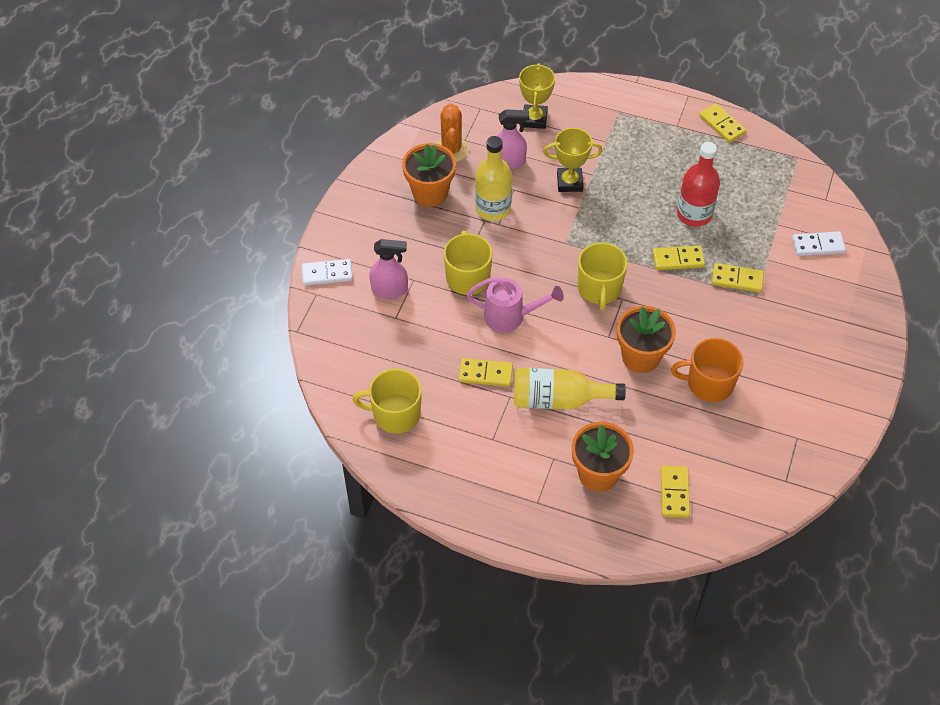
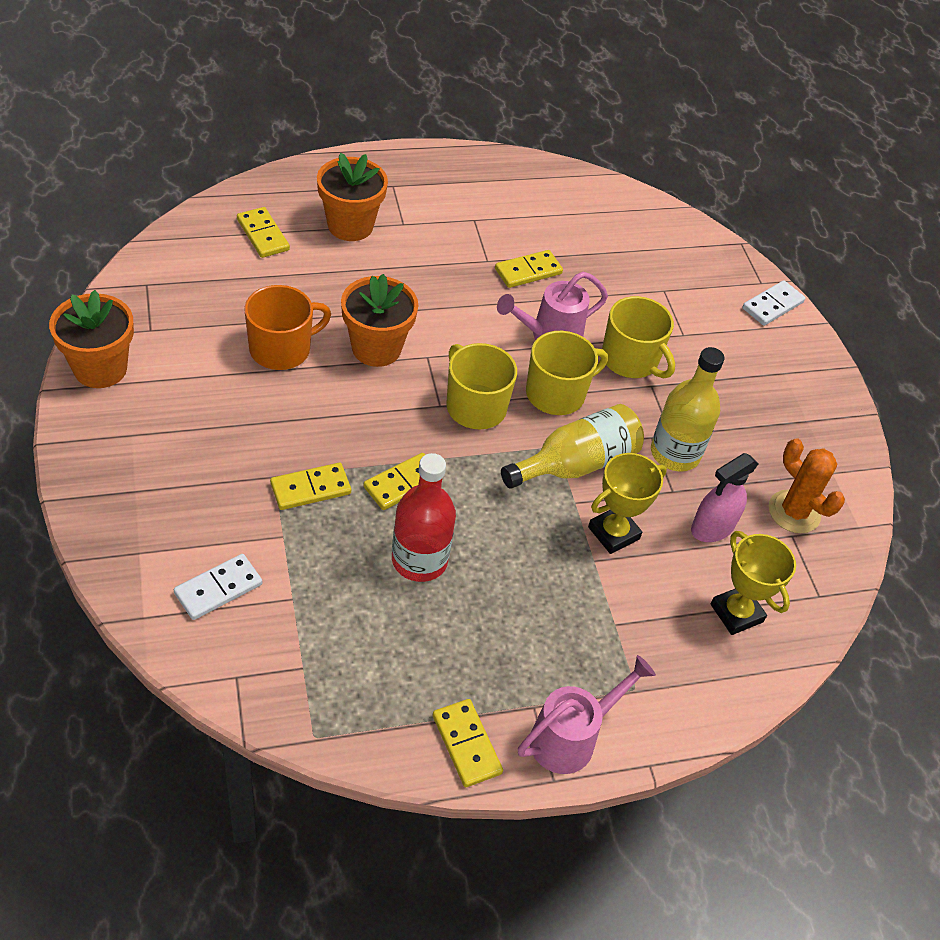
camera: 140 degrees right, 5 degrees down
(389, 289) = (696, 314): pink spray bottle -> none
(395, 414) = (582, 208): yellow mug -> yellow mug (556, 393)
(430, 193) = (762, 441): orange flower pot -> orange flower pot (100, 369)
(558, 399) = (436, 275): yellow bottle -> yellow bottle (576, 464)
(667, 106) = (570, 738): none -> pink watering can
(722, 125) = (466, 744): yellow domino -> yellow domino turned 45 degrees clockwise

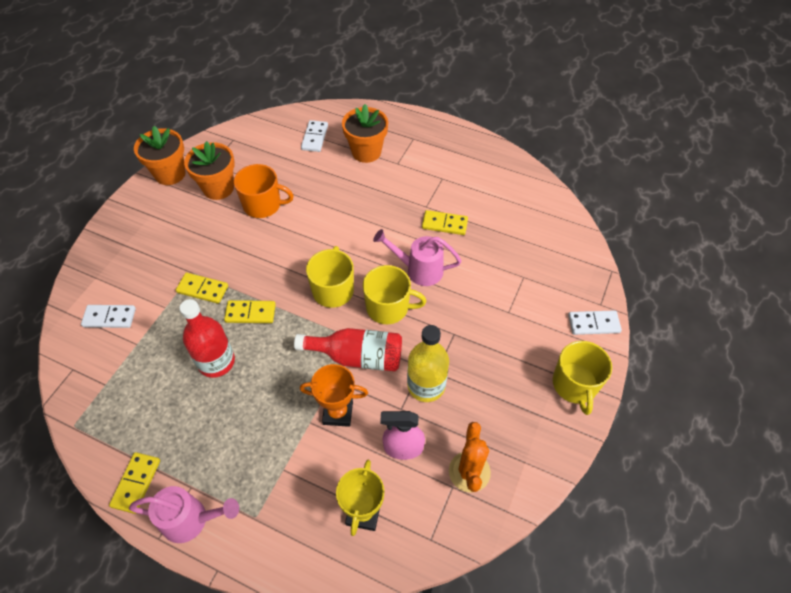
camera: 45 degrees right, 5 degrees up
(263, 235) = (315, 137): yellow domino -> white domino
(376, 348) = (312, 228): orange flower pot -> orange flower pot (218, 188)
(576, 464) = (357, 357): yellow bottle -> red bottle
(613, 533) = (338, 413): yellow trophy -> orange trophy
(630, 360) = (456, 310): yellow mug -> yellow mug (575, 385)

